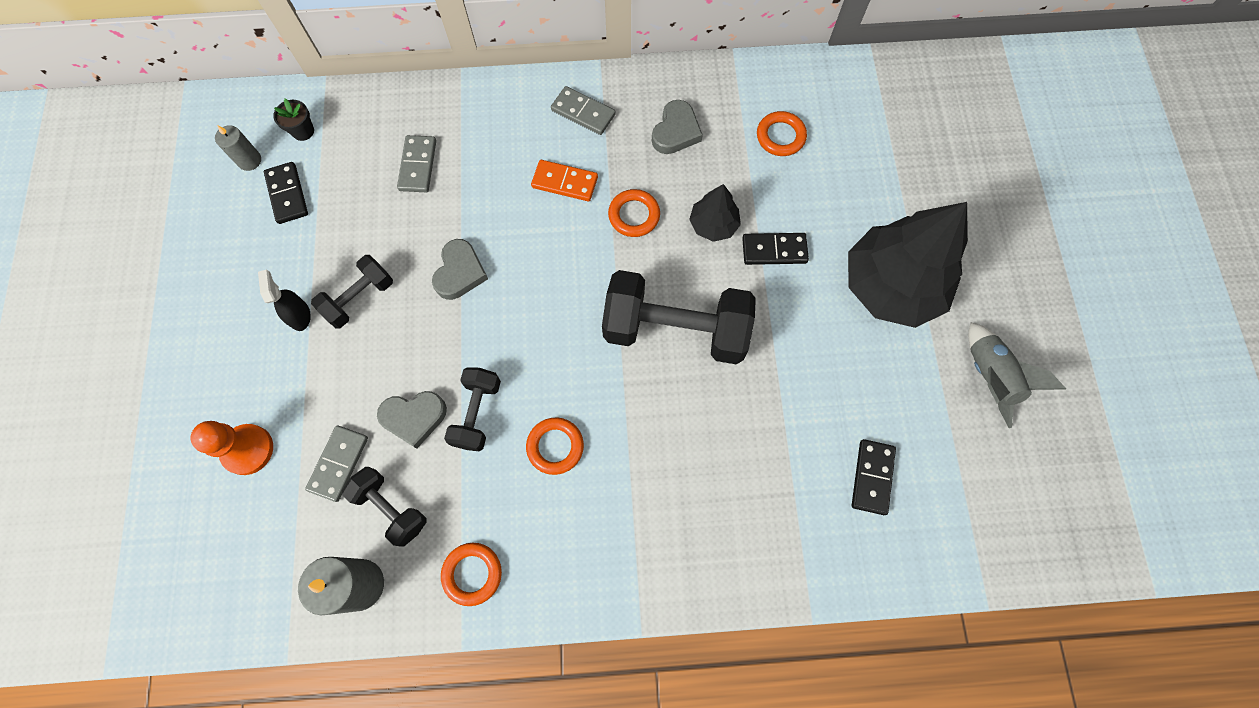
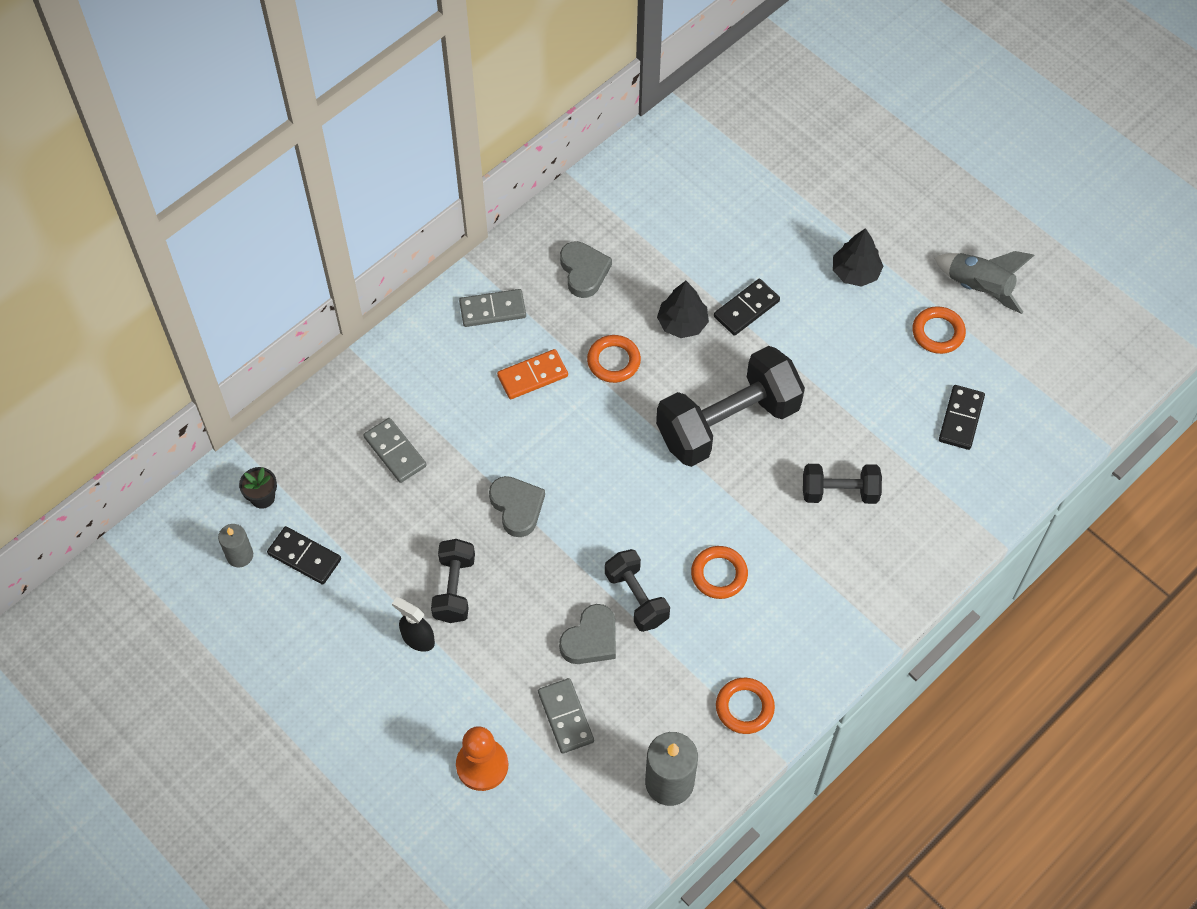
camera: 40 degrees left, 10 degrees down
(391, 508) = (639, 714): black dumbbell -> black dumbbell (839, 492)
(780, 136) = (670, 217): orange ring -> orange ring (938, 332)
(872, 477) = (961, 419): black domino -> black domino turned 45 degrees clockwise
(891, 286) = (855, 272): black tree -> black tree, size x0.48

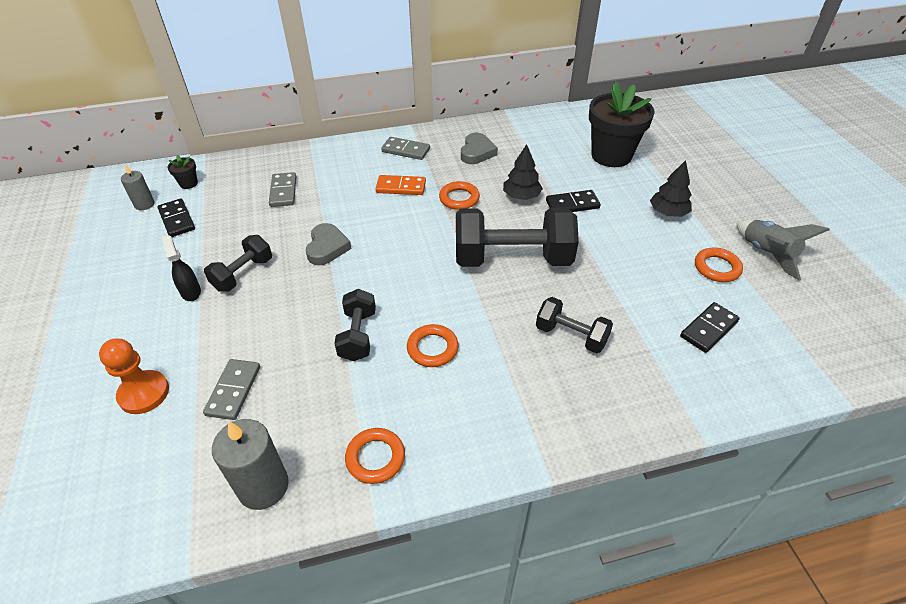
camera: 30 degrees right, 15 degrees down
(591, 639) = (301, 347): grey heart -> none
(748, 202) = (611, 155): none -> black flower pot

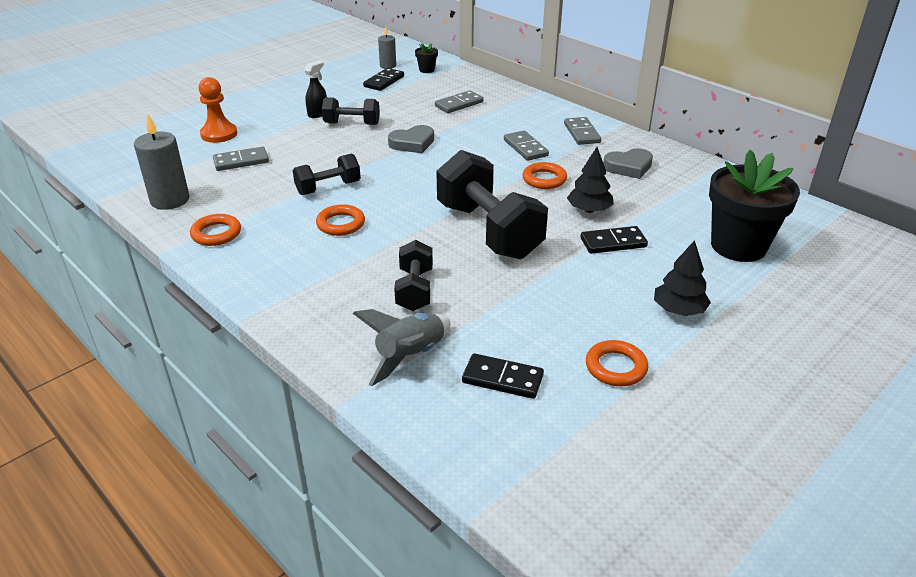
camera: 60 degrees right, 10 degrees down
(401, 187) = (525, 148): orange domino -> grey domino
(572, 204) = (613, 243): black domino -> black domino turned 60 degrees counterclockwise
(766, 254) = (689, 406): grey rocket -> grey rocket (410, 356)

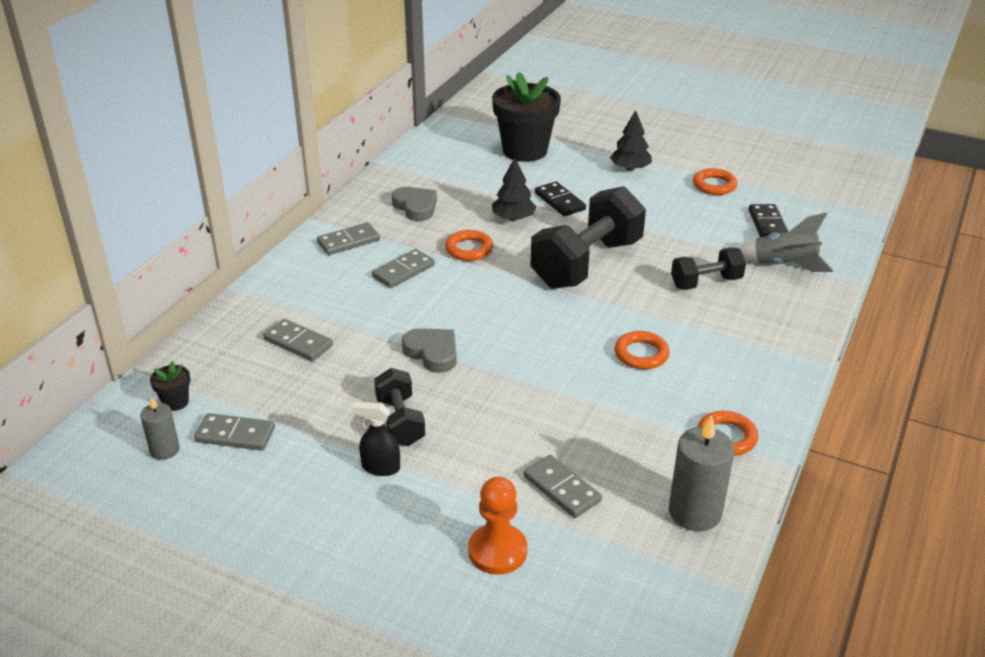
camera: 110 degrees left, 0 degrees up
(328, 188) = (578, 386): black dumbbell -> none
(384, 81) = (235, 435): black domino -> grey domino

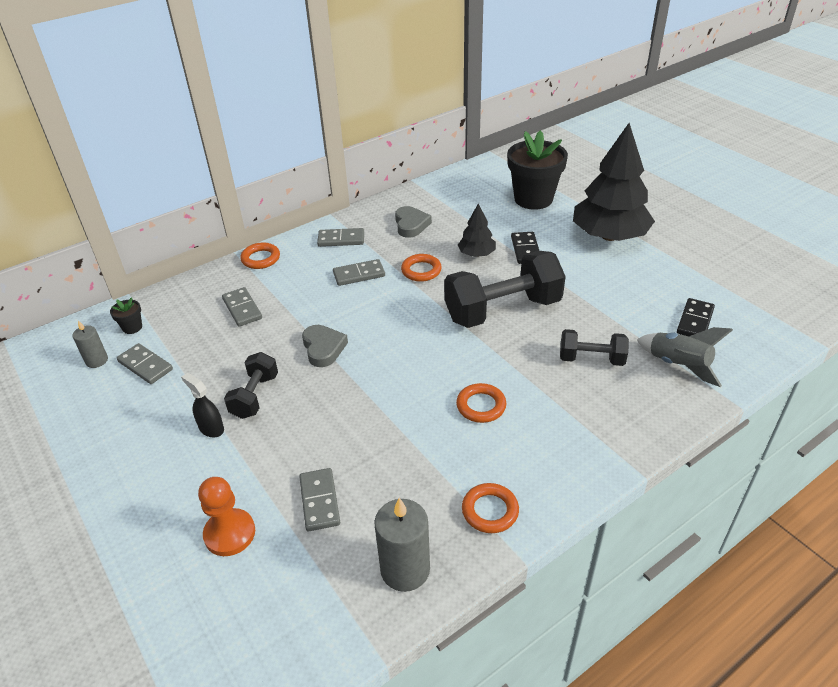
camera: 30 degrees right, 5 degrees up
(630, 168) = (609, 236): black tree -> black tree, size x2.09
(714, 185) = (673, 271): orange ring -> orange ring (260, 259)

